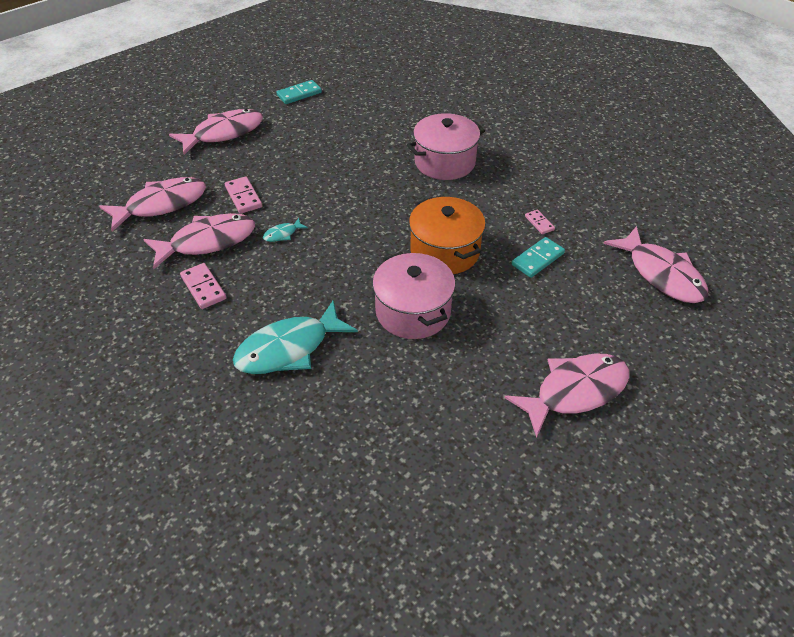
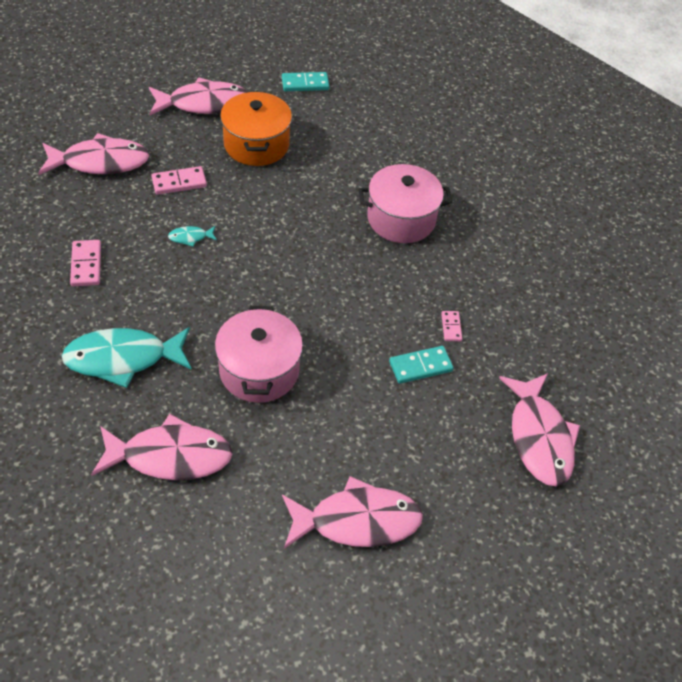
camera: 20 degrees right, 5 degrees up
(207, 242) = (118, 218): pink fish -> pink fish (170, 456)
(243, 197) = (179, 182): pink domino -> pink domino turned 75 degrees clockwise
(445, 251) = (333, 319): orange pot -> orange pot (256, 144)

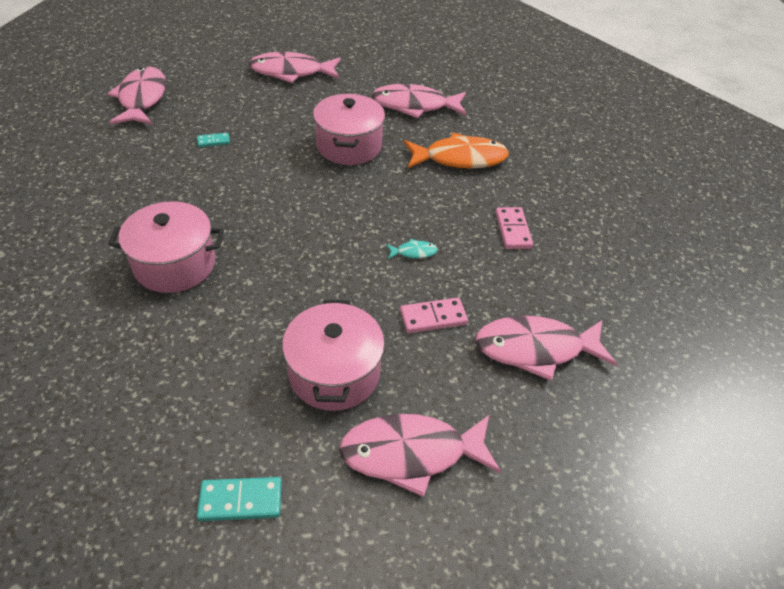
camera: 175 degrees left, 5 degrees down
(123, 358) = (460, 158): turquoise fish -> orange fish
(256, 144) = (334, 373): orange pot -> pink pot
(420, 366) = (213, 141): turquoise domino -> turquoise domino, size x0.63
(451, 327) = (172, 165): pink domino -> none

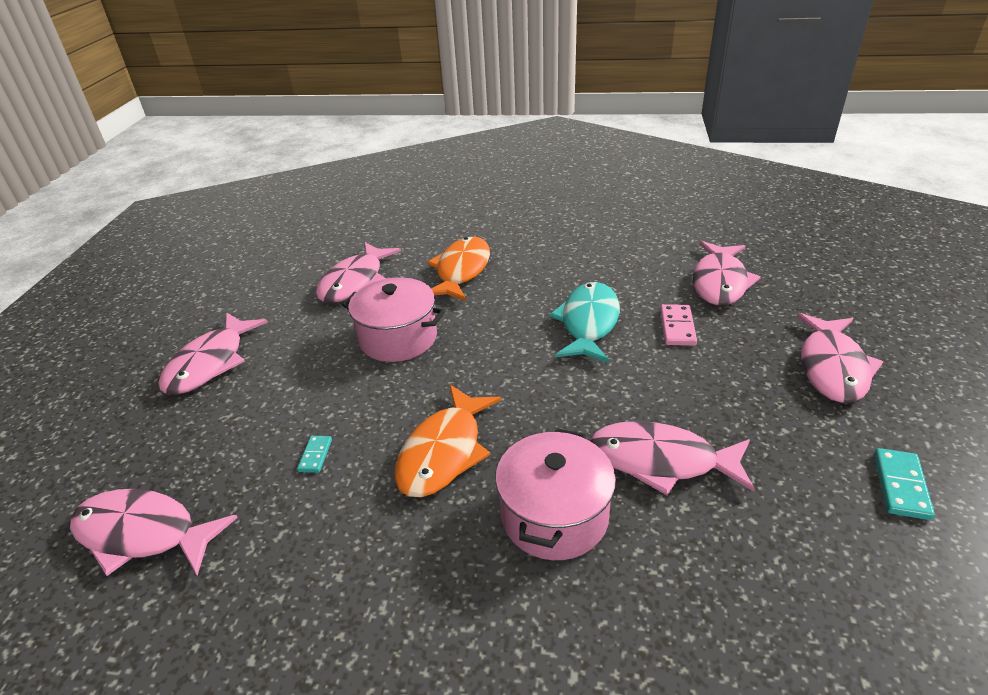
camera: 65 degrees left, 10 degrees down
(228, 197) = (444, 452): none -> orange fish
(241, 319) = (661, 461): none -> pink fish
(334, 373) = (742, 400): pink pot -> none
(413, 252) = (588, 323): turquoise fish -> turquoise fish, size x2.36
(513, 230) = (576, 263): pink domino -> none

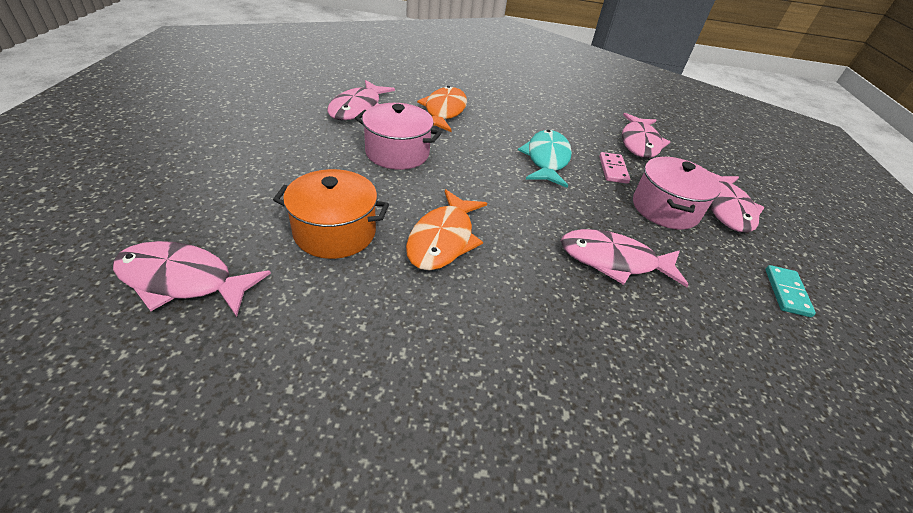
camera: 10 degrees left, 5 degrees up
(210, 363) = (237, 153): pink fish -> none
(315, 455) = (335, 232): turquoise domino -> orange pot
(554, 516) = (536, 293): pink pot -> pink pot (665, 209)

